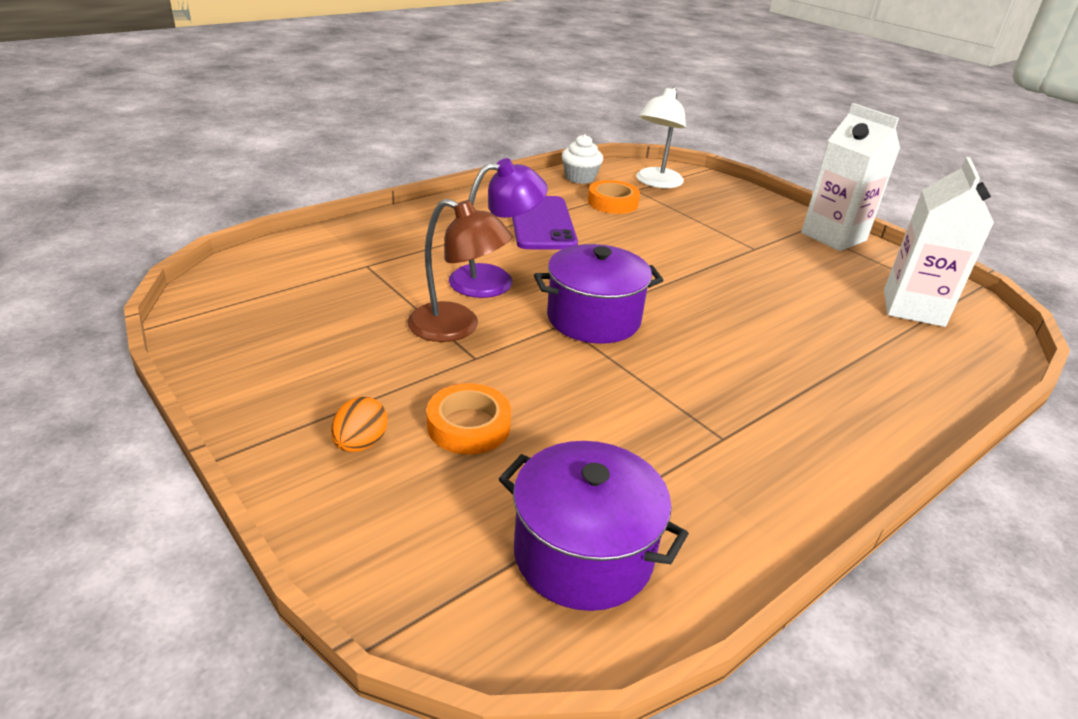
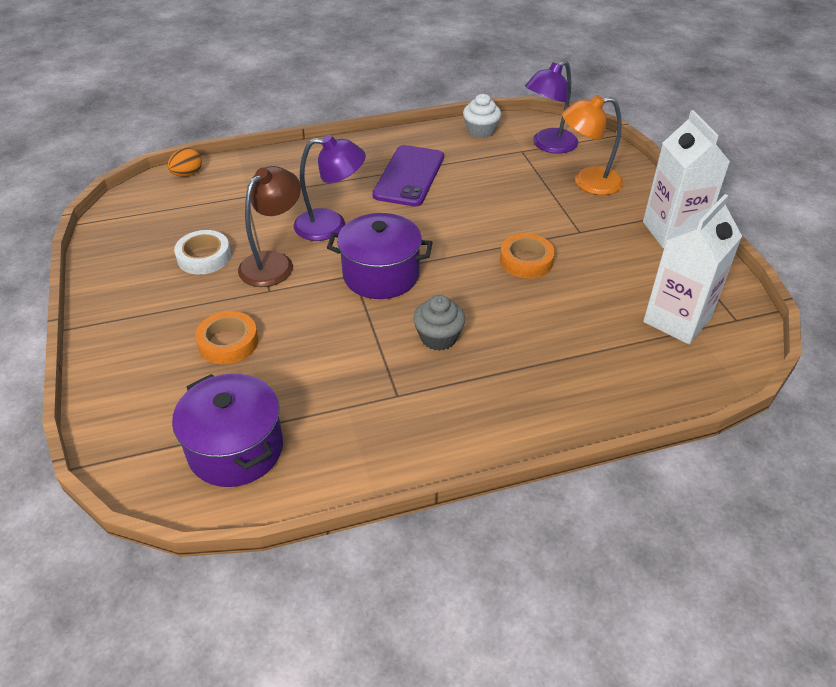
camera: 25 degrees right, 10 degrees up
(360, 336) = (204, 257): none -> white tape
(360, 444) = (153, 339): orange egg -> orange egg (187, 174)
(457, 327) = (274, 263): brown lamp -> brown lamp turned 105 degrees counterclockwise
(612, 202) = (489, 162): orange tape -> orange tape (526, 261)
(656, 182) = (548, 145): white lamp -> purple lamp
(711, 368) = (438, 337): none -> grey cupcake
(721, 207) = (587, 182): none -> orange lamp

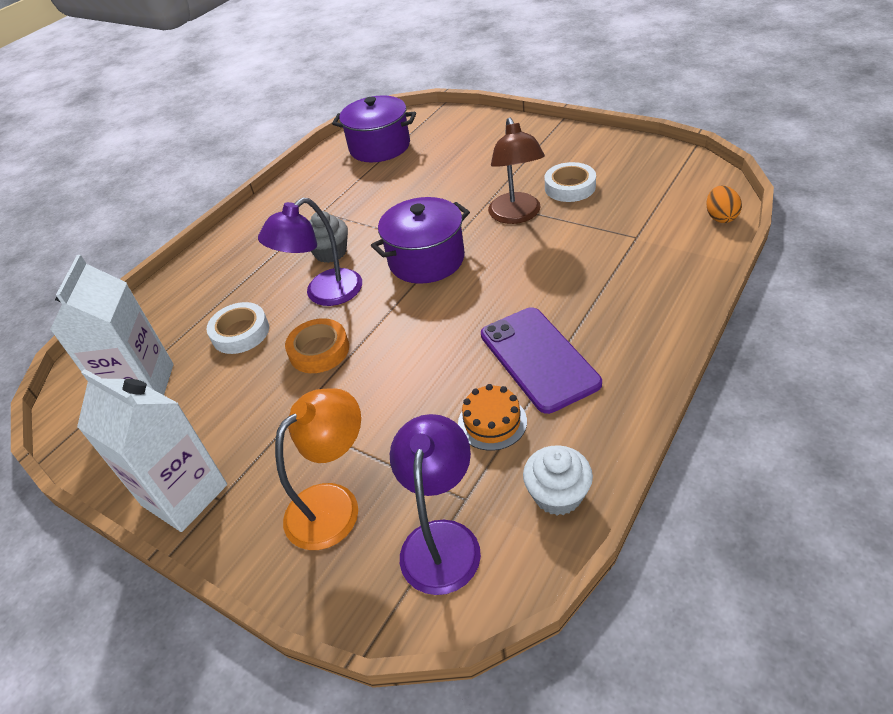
camera: 145 degrees right, 0 degrees up
(228, 342) = (461, 169): orange tape -> none
(331, 225) = (525, 265): purple lamp -> purple lamp (324, 294)
(472, 167) = (492, 422): none -> orange cake
(573, 313) = (240, 333): none -> white tape

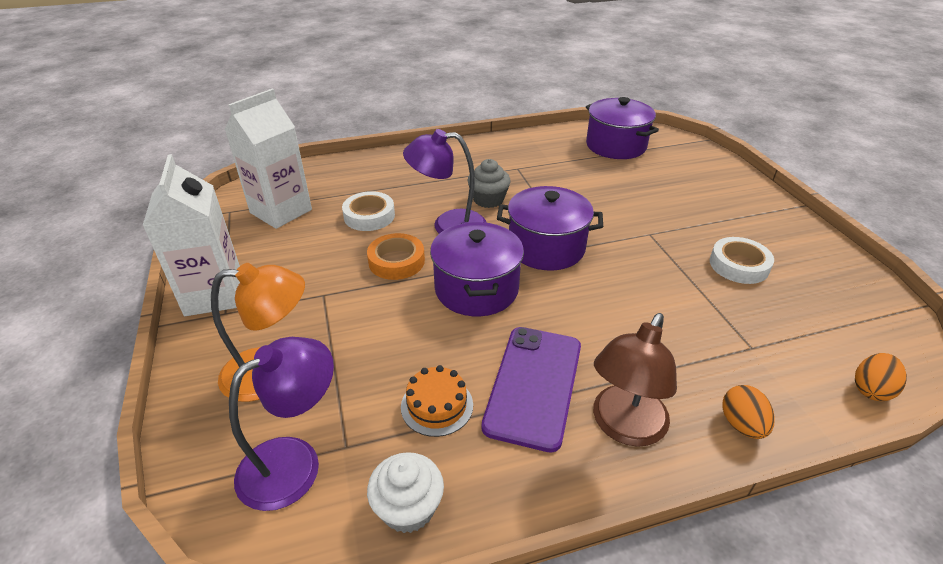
camera: 35 degrees right, 5 degrees down
(413, 325) = (476, 289): none -> purple pot
(517, 215) = (661, 259): brown lamp -> brown lamp (624, 427)
(681, 288) = (741, 425): none -> orange egg

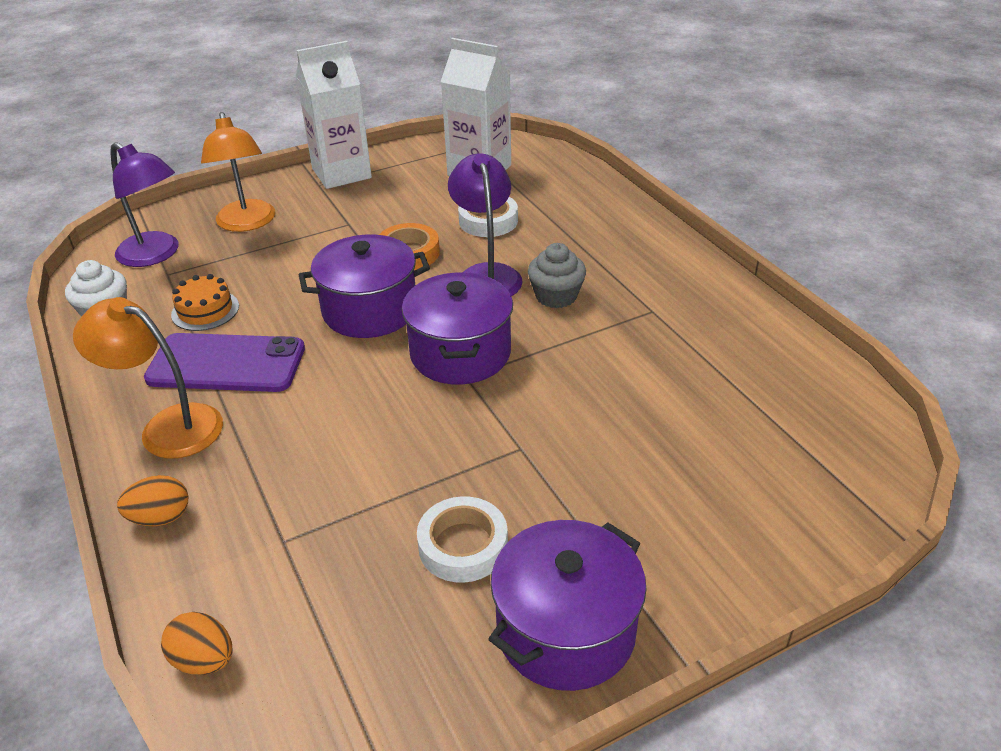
camera: 80 degrees right, 0 degrees up
(615, 146) = (789, 407): purple pot -> purple pot (566, 630)
(624, 427) = (168, 426): brown lamp -> orange lamp

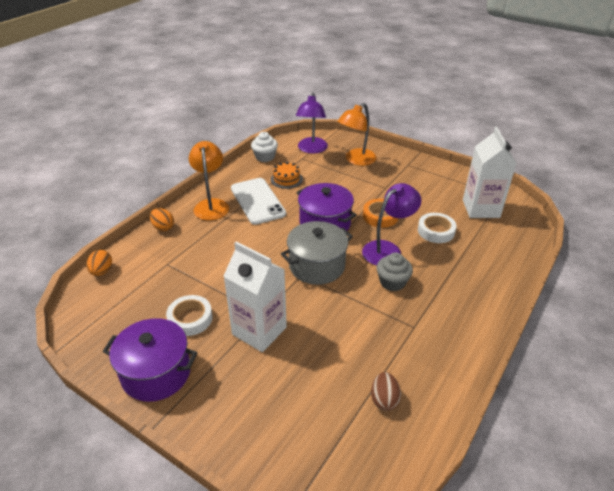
camera: 60 degrees right, 0 degrees up
(226, 364) = (257, 201): purple phone -> white phone
(341, 173) = (425, 167): white carton -> white carton (259, 331)
(460, 353) = (317, 266): purple pot -> grey pot
(760, 384) = (384, 399): none -> brown egg

